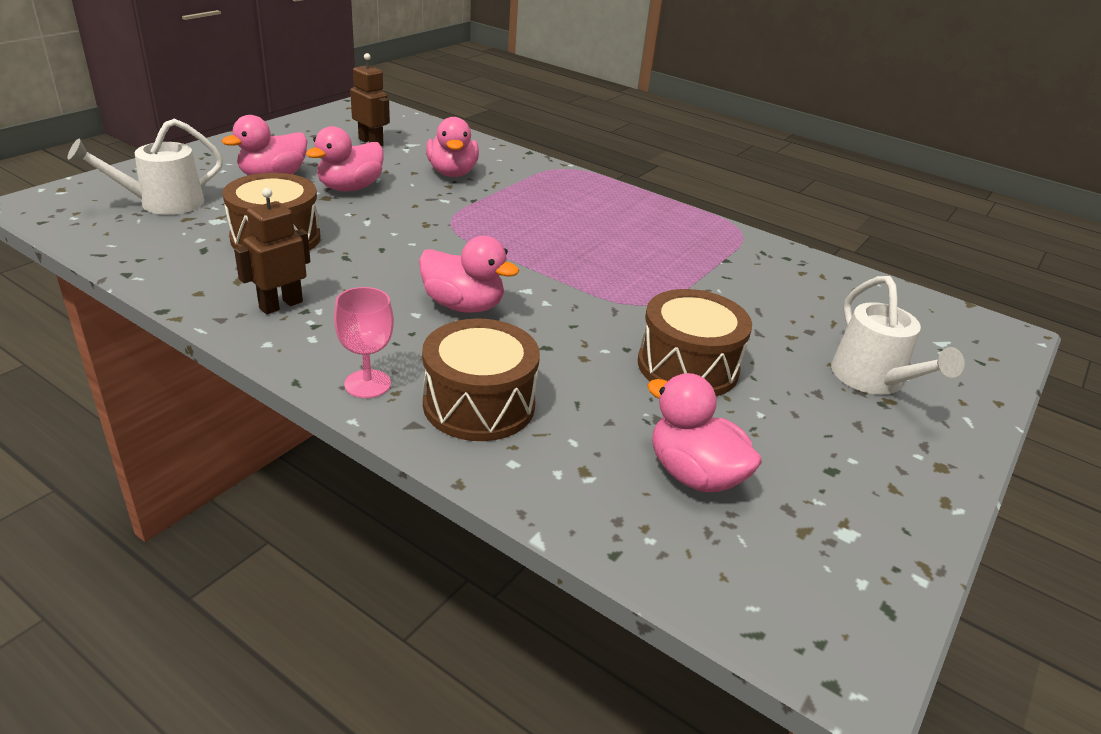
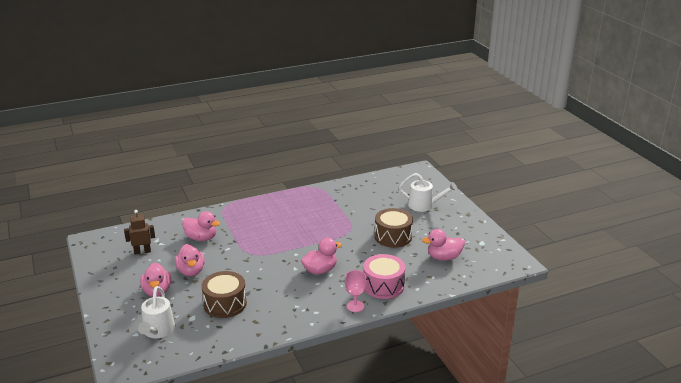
camera: 55 degrees left, 5 degrees down
(280, 305) = (285, 314): brown robot -> none
(479, 404) = (383, 286): brown drum -> pink drum

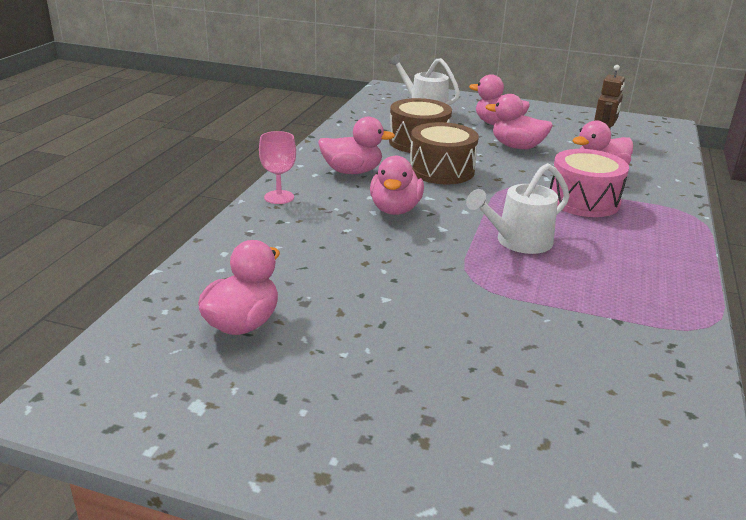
camera: 130 degrees right, 0 degrees up
(296, 303) = (352, 171): none -> pink duck
(383, 286) = (279, 233): pink drum -> pink drum (583, 201)
(393, 236) = (390, 310): brown drum -> brown drum (441, 170)
(424, 205) = (457, 429): white watering can -> white watering can (518, 242)

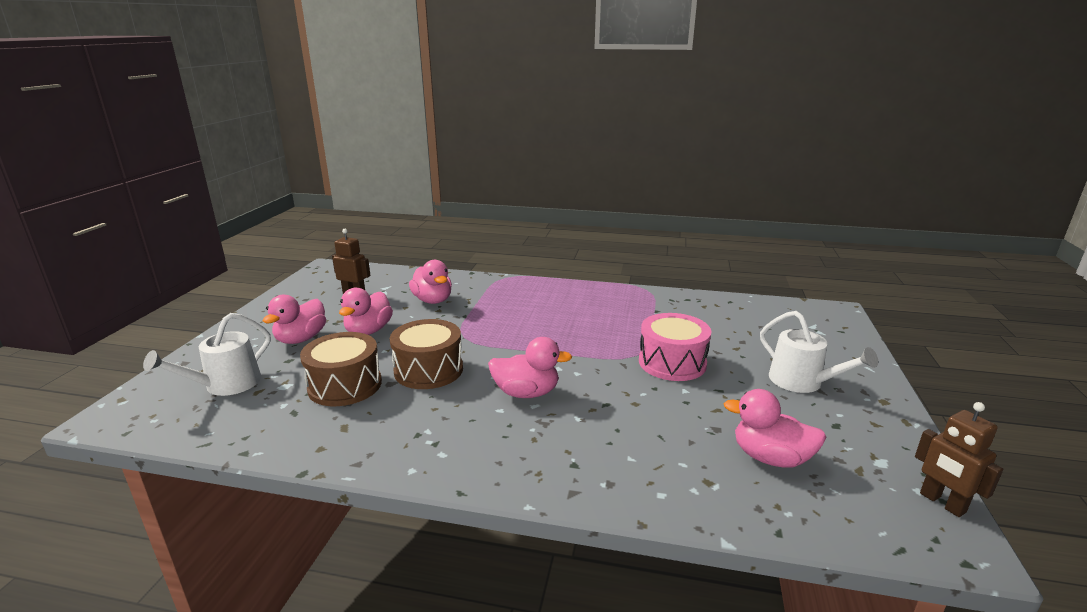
camera: 95 degrees left, 5 degrees down
(111, 423) = (942, 503): none -> brown robot
(279, 197) = (513, 474): pink goblet -> none
(352, 171) = (433, 426): pink duck -> none
(518, 242) = (568, 336): white watering can -> white watering can (801, 382)
(583, 201) = (489, 309): pink drum -> pink drum (672, 362)

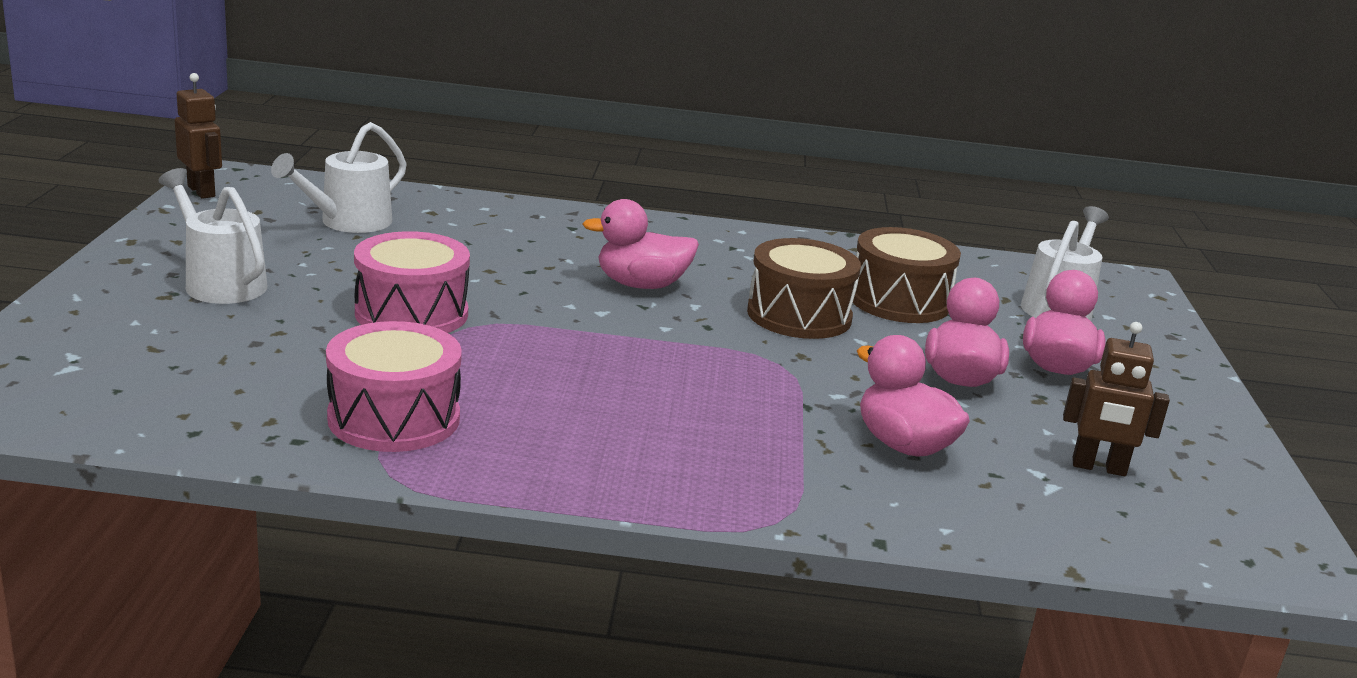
camera: 170 degrees right, 0 degrees up
(654, 307) = (394, 418): none -> pink drum
(770, 458) = (349, 222): pink duck -> white watering can

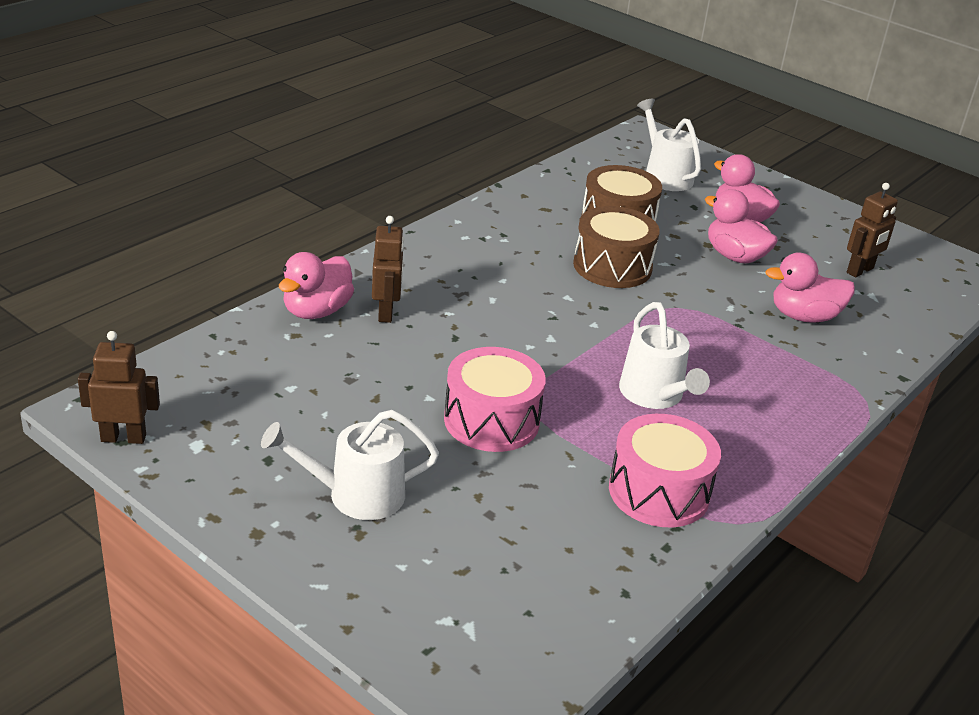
camera: 55 degrees left, 10 degrees up
(349, 222) = (280, 384): white watering can -> white watering can (654, 395)
(524, 236) = (386, 312): none -> brown robot
(641, 285) = (518, 302): pink duck -> pink duck (316, 311)

